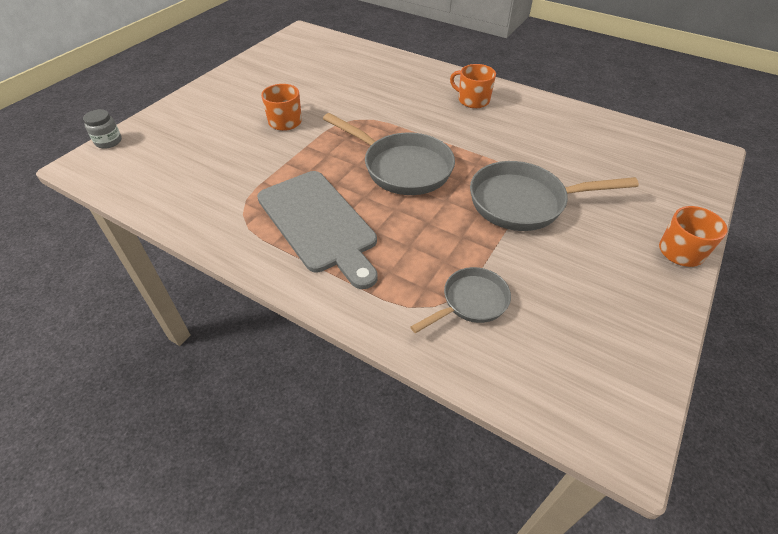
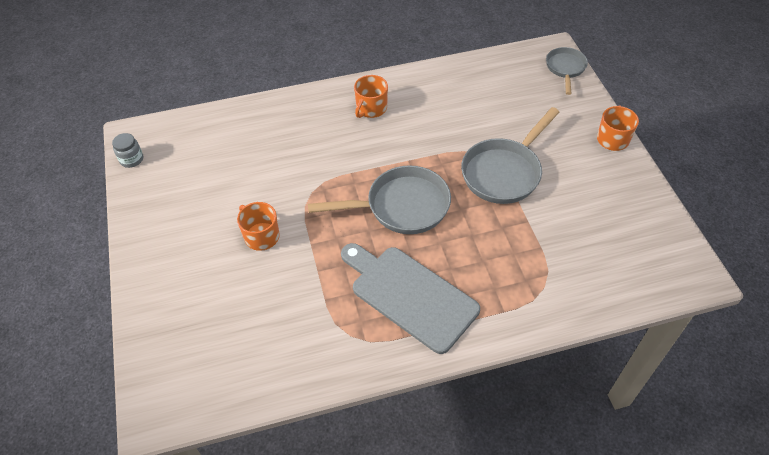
camera: 45 degrees left, 5 degrees up
(108, 141) = (139, 379): grey jar -> grey jar (131, 159)
(319, 223) = (410, 295): grey cutting board -> grey cutting board turned 150 degrees counterclockwise
(471, 302) = (558, 266): grey pan -> grey pan (565, 68)
(473, 100) = (371, 108): orange mug -> orange mug turned 45 degrees counterclockwise

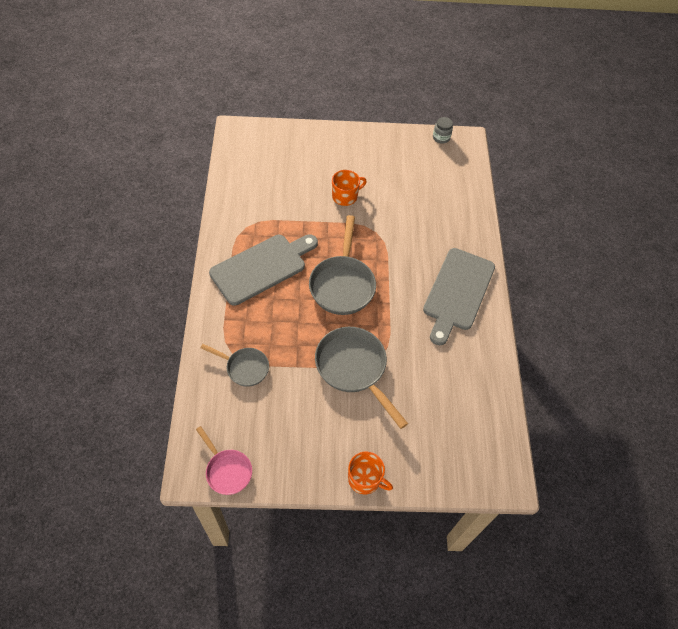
camera: 100 degrees right, 5 degrees up
(371, 108) = (457, 292): orange mug -> grey cutting board
(565, 68) = (475, 479): grey pan -> grey pan (244, 368)
(675, 247) = (227, 470): none -> pink pan

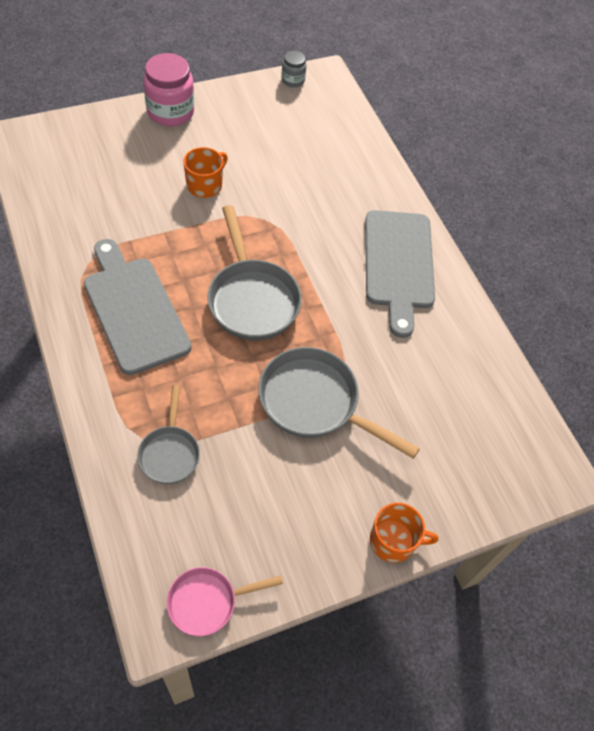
camera: 25 degrees left, 0 degrees up
(227, 470) = (207, 602): pink pan -> pink pan turned 135 degrees clockwise
(244, 368) = (170, 453): grey pan -> grey pan turned 90 degrees clockwise
(261, 267) = (134, 310): grey cutting board -> grey cutting board turned 60 degrees counterclockwise
(344, 138) = (170, 112): none -> pink jar

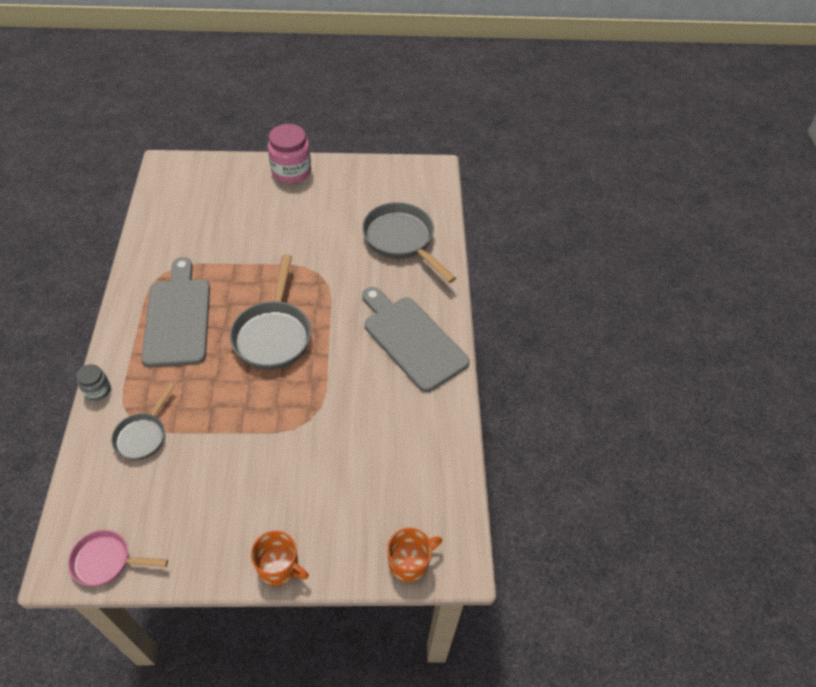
camera: 25 degrees right, 5 degrees down
(205, 185) = (286, 235): orange mug -> orange mug (409, 562)
(293, 80) = (405, 167): grey jar -> grey jar (97, 390)
(315, 403) = (278, 432): grey pan -> grey pan (401, 240)
(399, 264) = (412, 340): grey cutting board -> grey cutting board turned 120 degrees clockwise

